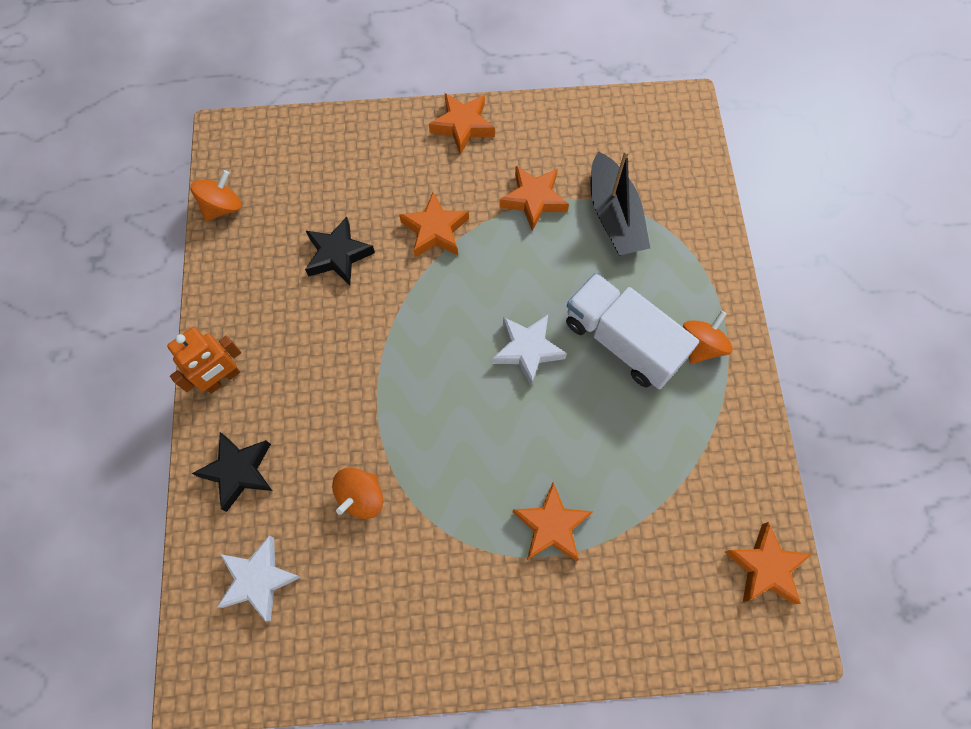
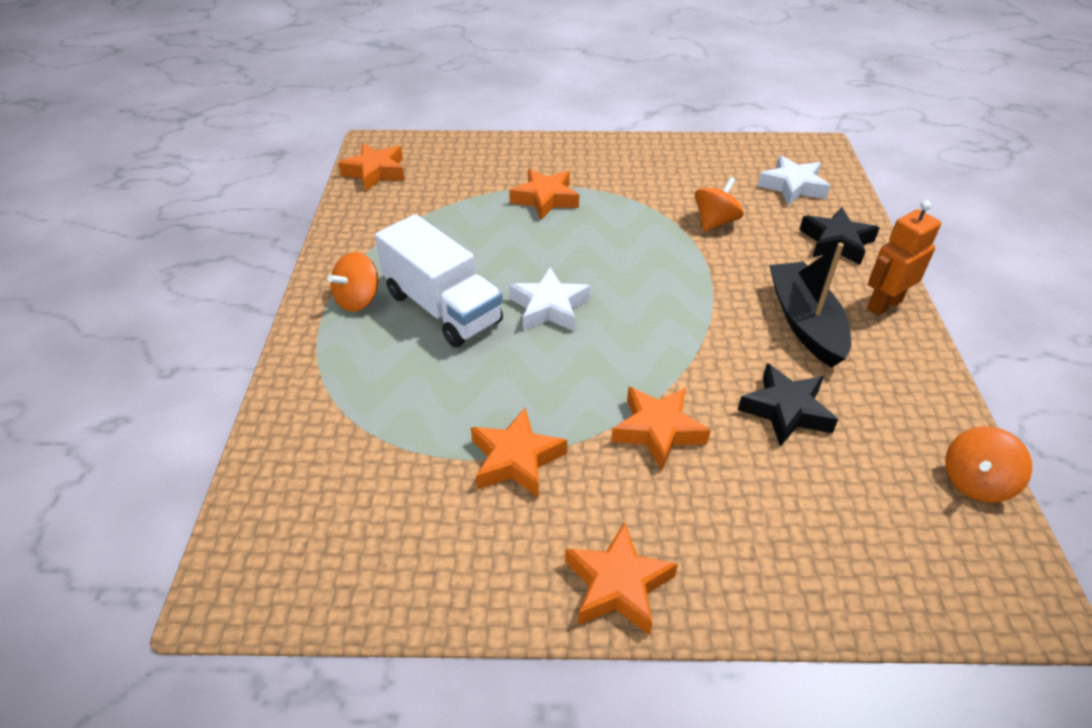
camera: 175 degrees left, 25 degrees down
(614, 216) = (408, 431): black boat -> black boat (805, 323)

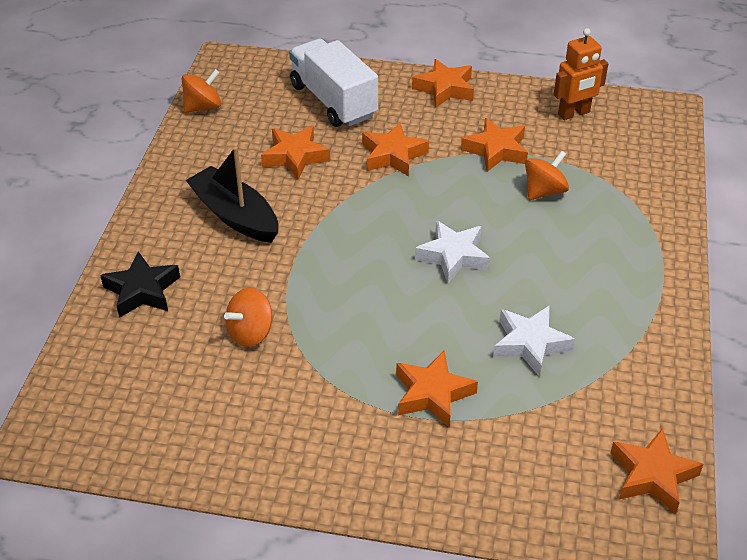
camera: 170 degrees left, 0 degrees up
(358, 300) = (633, 286): orange spinning top -> orange spinning top (544, 191)
(443, 308) = (551, 267): white truck -> white truck (333, 101)
(786, 410) = (295, 156): black star -> orange star
(793, 186) = (128, 374): white star -> white star (530, 344)
(805, 323) = (235, 215): black boat -> black boat turned 135 degrees clockwise
(884, 304) = (154, 222): orange robot -> orange robot (574, 113)

